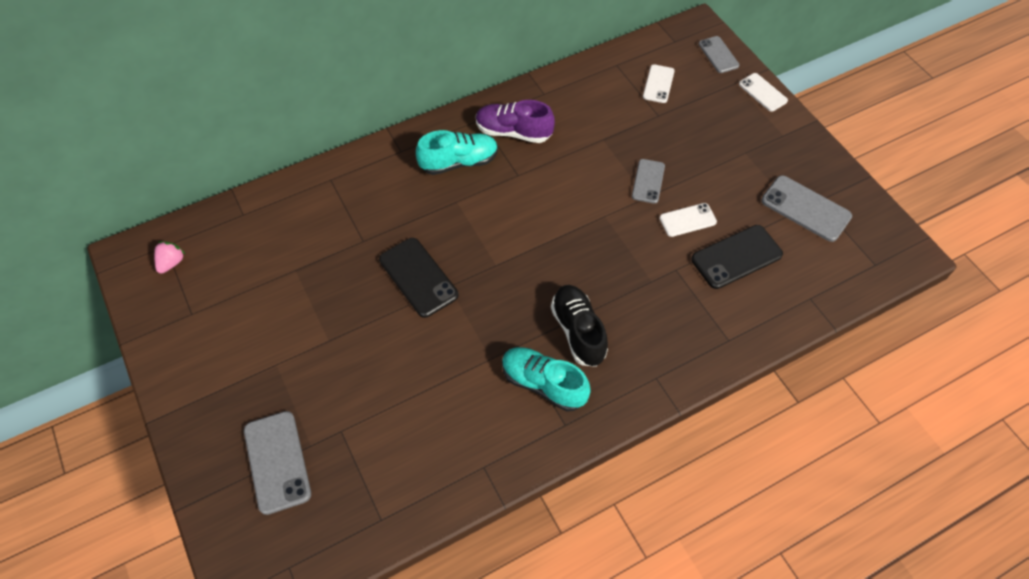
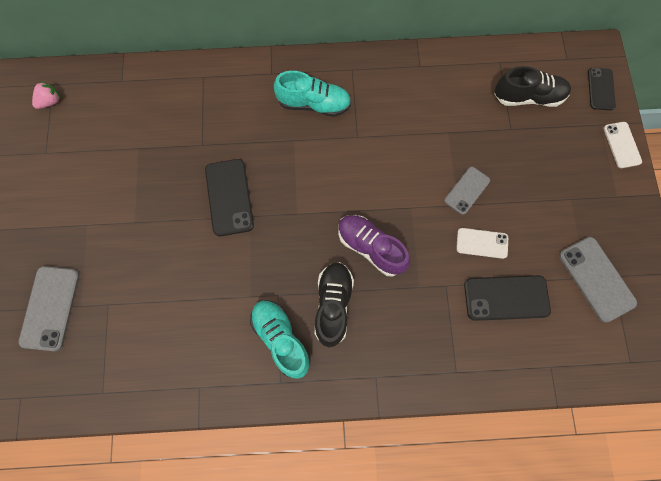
camera: 25 degrees right, 15 degrees up
(513, 132) = (374, 93): purple shoe -> purple shoe (371, 247)
(658, 84) = (528, 97): white phone -> black shoe
(718, 55) = (601, 89): grey phone -> black phone

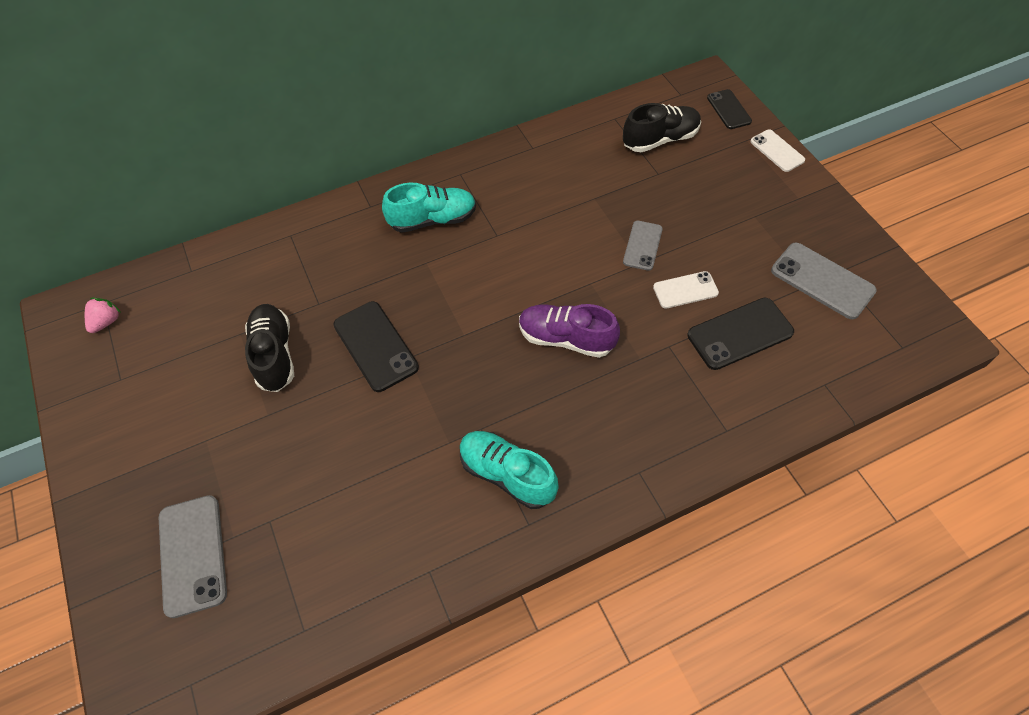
camera: 20 degrees left, 15 degrees down
(333, 305) = (552, 414): black shoe -> black shoe (274, 354)

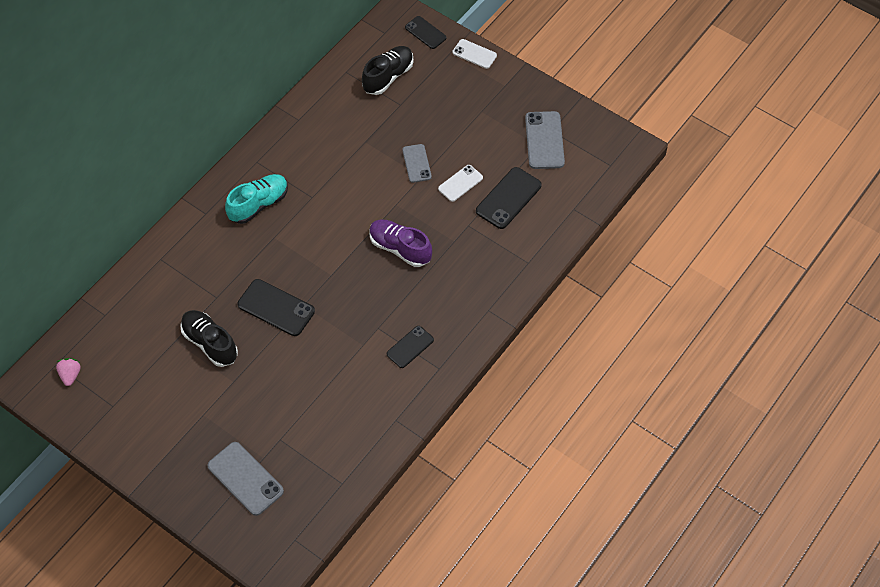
camera: 30 degrees left, 0 degrees up
(507, 474) = (410, 347): turquoise shoe -> black phone
(566, 338) = (400, 248): purple shoe -> purple shoe turned 45 degrees clockwise
(822, 281) = (544, 140): grey phone -> grey phone turned 75 degrees clockwise

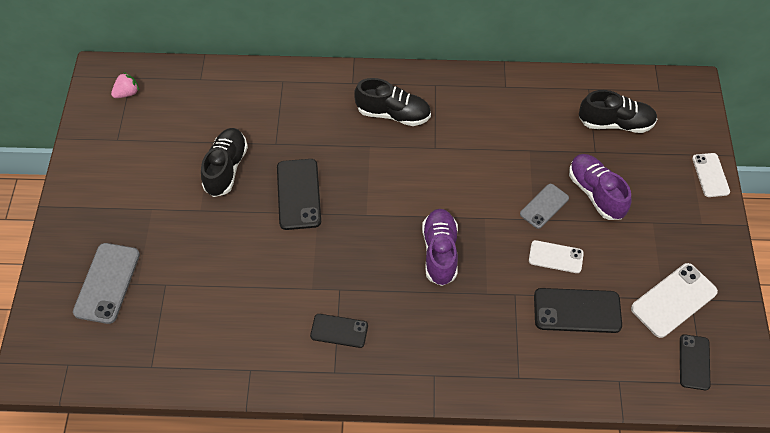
camera: 55 degrees right, 0 degrees up
(258, 204) = (393, 114): turquoise shoe -> black shoe
(425, 33) = (692, 121): black phone -> black phone (694, 362)
(432, 127) = (596, 193): none -> purple shoe
(544, 140) = (673, 300): grey phone -> white phone

